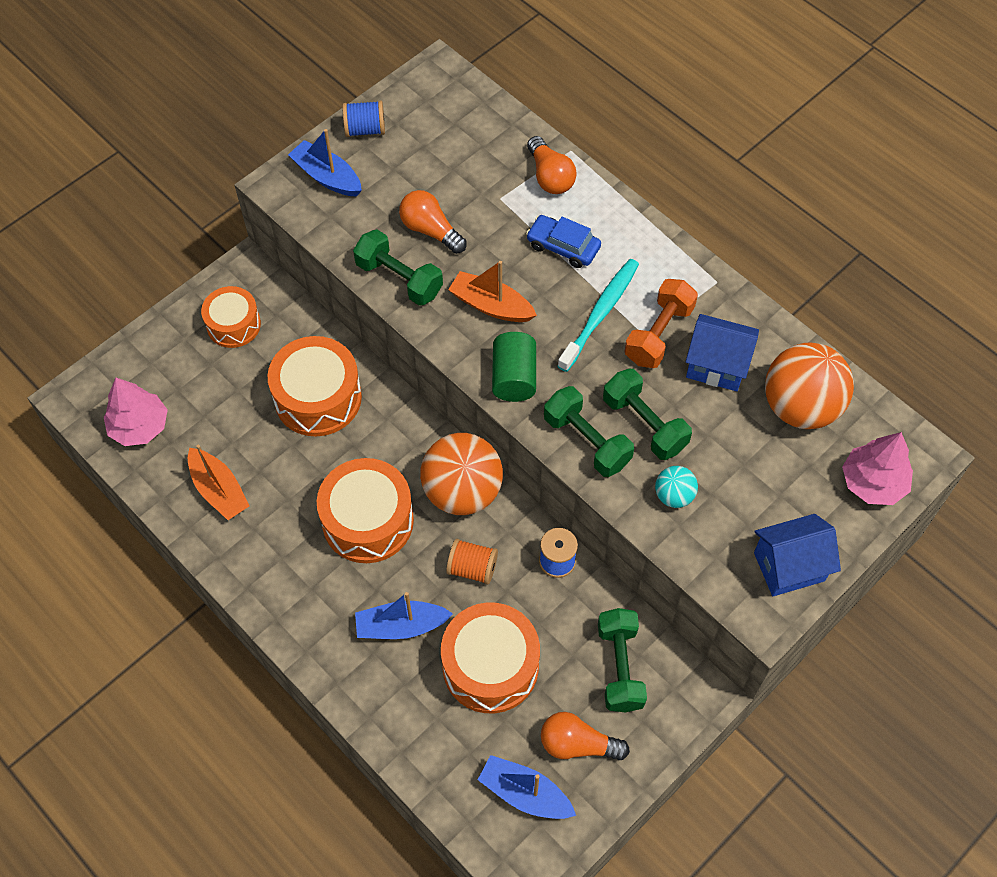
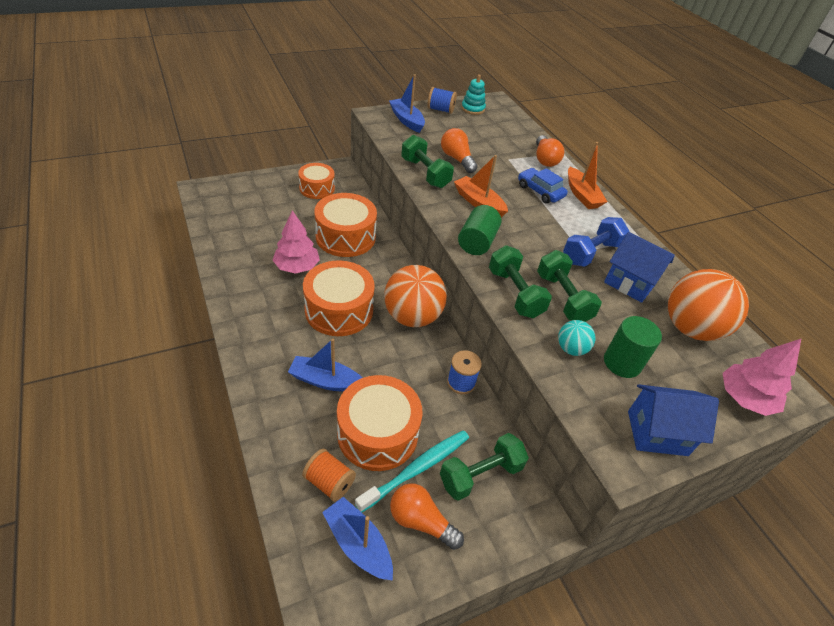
camera: 15 degrees right, 15 degrees down
(140, 426) = (229, 214): pink tree -> pink tree (297, 266)
(219, 490) = (253, 260): orange boat -> orange boat (581, 195)
(411, 106) = (473, 109): none -> turquoise stacking toy
(472, 568) = (396, 364): orange spool -> orange spool (329, 482)
(600, 313) = (552, 230): turquoise toothbrush -> turquoise toothbrush (417, 469)
(620, 667) = (480, 474): green dumbbell -> green dumbbell turned 45 degrees clockwise
(659, 334) = (591, 253): orange dumbbell -> blue dumbbell
(734, 491) = (622, 363): none -> green cylinder

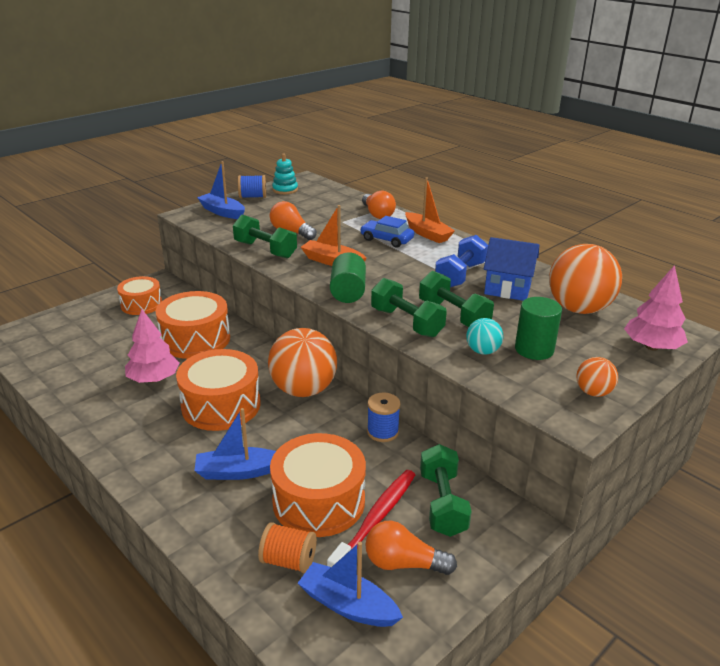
camera: 15 degrees left, 15 degrees down
(417, 469) = (376, 519): turquoise toothbrush -> red toothbrush
(480, 474) = (442, 503): green dumbbell -> green dumbbell turned 45 degrees counterclockwise
(657, 433) = (593, 392): blue house -> orange ball

